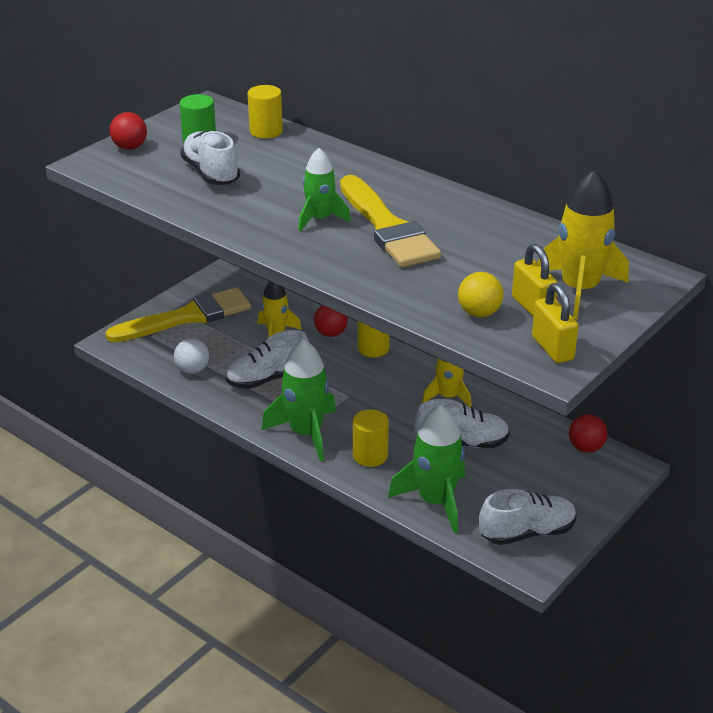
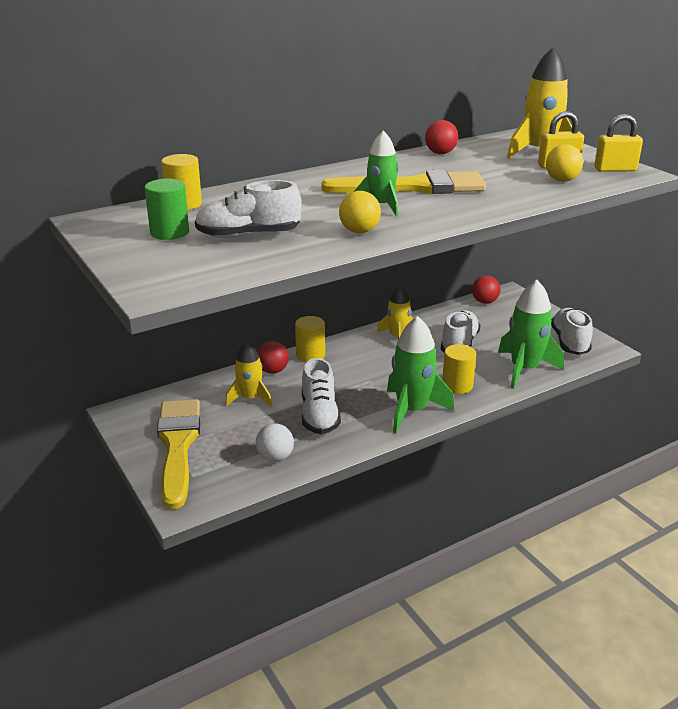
camera: 70 degrees left, 5 degrees down
(130, 147) = (141, 266): red ball -> red ball (440, 153)
(248, 219) = (359, 231): none -> yellow ball

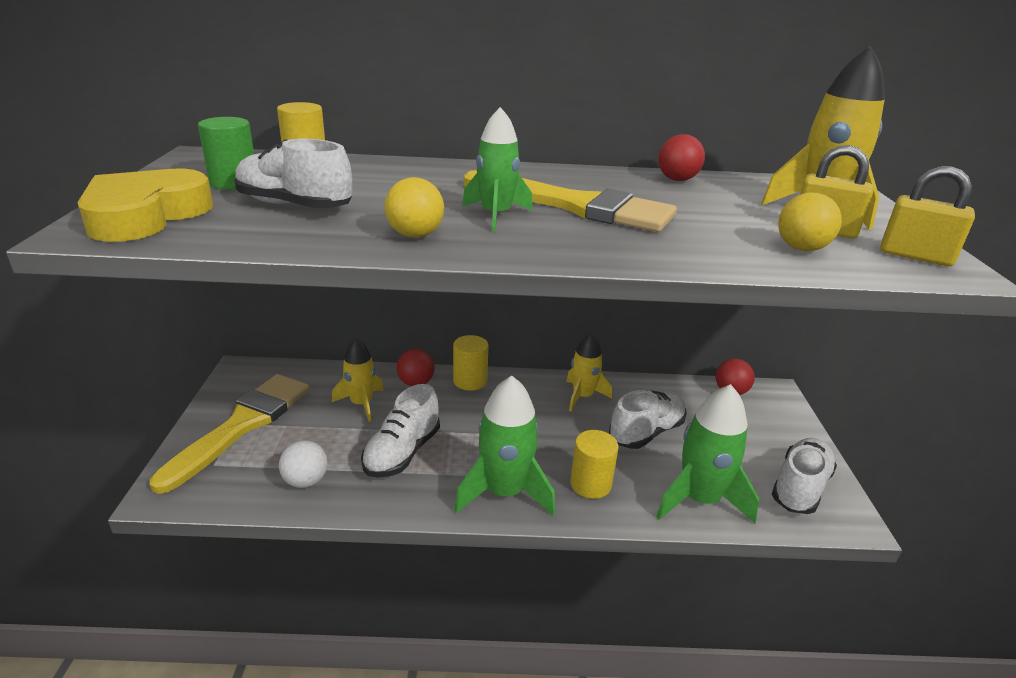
camera: 30 degrees right, 0 degrees up
(166, 270) = (146, 215): none -> yellow heart

